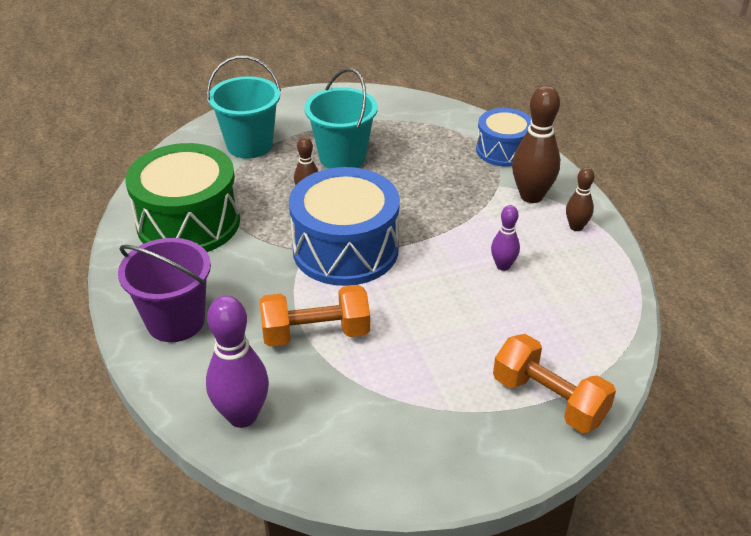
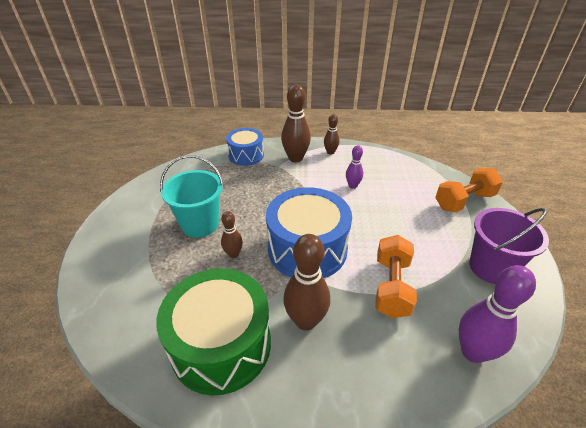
camera: 70 degrees left, 0 degrees up
(175, 321) = (354, 381): purple bucket -> purple bucket (491, 267)
(237, 271) = (306, 321): none -> brown bowling pin
(249, 145) = (139, 275): turquoise bucket -> none

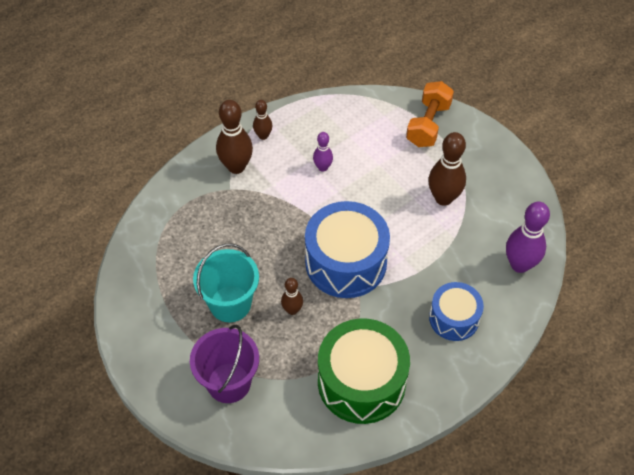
camera: 40 degrees left, 15 degrees up
(246, 155) = (181, 195): blue drum -> blue drum (454, 318)
(306, 321) = (400, 322): brown bowling pin -> brown bowling pin (443, 198)
(391, 286) = (435, 251): orange dumbbell -> none
(491, 267) = (489, 184): purple bucket -> purple bucket (229, 383)

